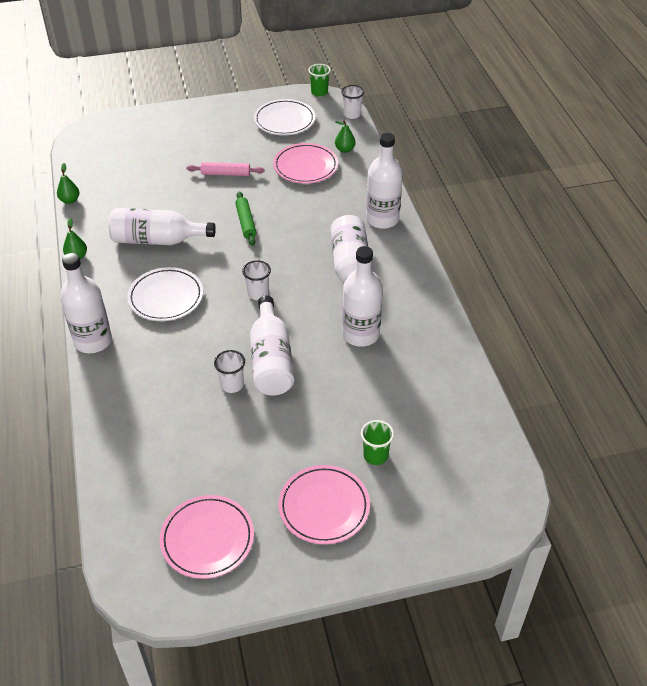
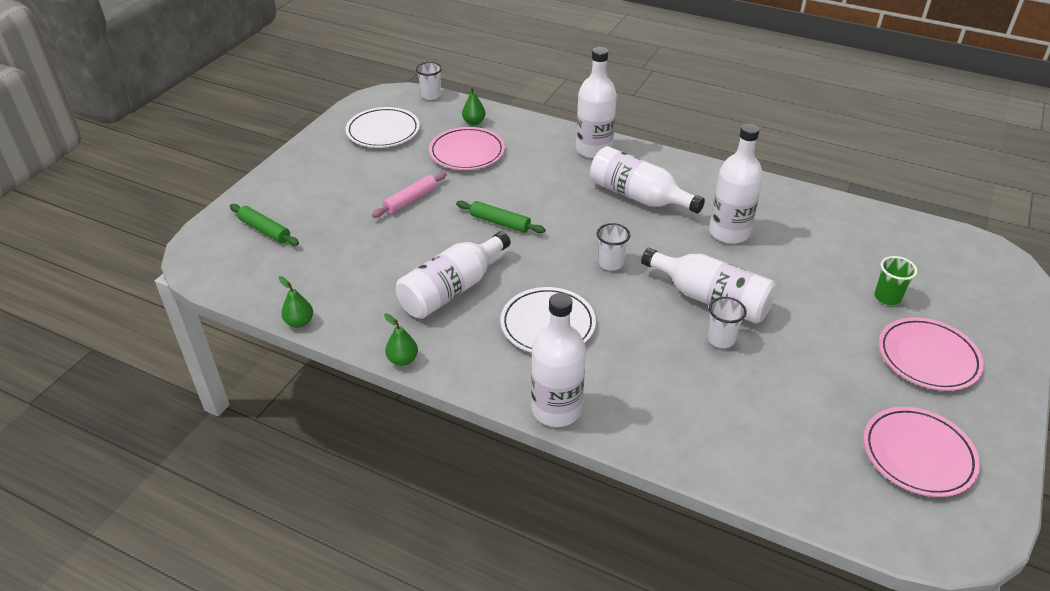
camera: 50 degrees left, 5 degrees down
(134, 139) = (265, 230): none -> green rolling pin
(319, 92) = (372, 95): green cup -> none

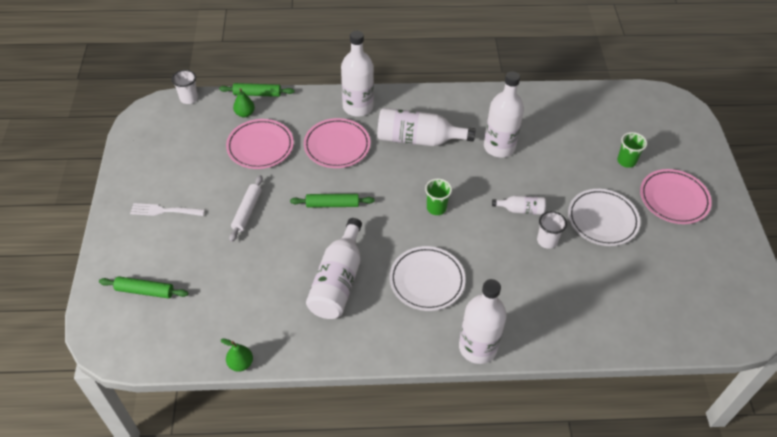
camera: 30 degrees left, 10 degrees up
(336, 174) = (165, 211): none -> white fork
(383, 131) = (174, 151): white plate -> white plate (602, 219)
(402, 360) = (344, 359): green pear -> none
(410, 200) = (247, 211): pink rolling pin -> white rolling pin
(499, 110) = (257, 94): none -> green rolling pin
(610, 263) = (436, 208): white cup -> green cup
(711, 299) = (521, 210): white bottle -> white bottle, size x0.51
(918, 455) = (706, 275): pink plate -> pink plate (337, 146)

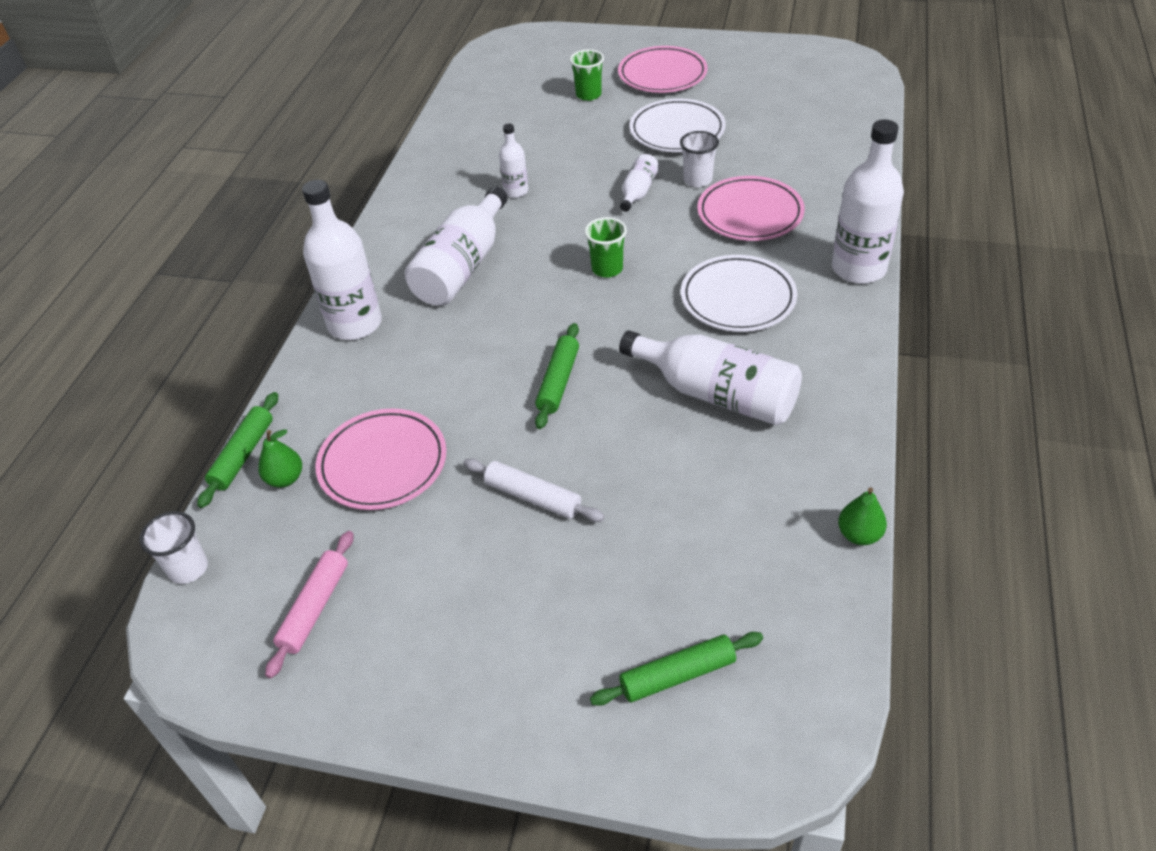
camera: 70 degrees left, 5 degrees down
(145, 291) = (677, 675): green rolling pin -> green rolling pin turned 45 degrees clockwise
(165, 211) = (484, 630): white fork -> none
(172, 147) = (314, 608): none -> pink rolling pin
(337, 146) = (431, 360): pink plate -> pink plate (750, 213)
(499, 147) = (516, 191): white bottle -> white bottle, size x0.51

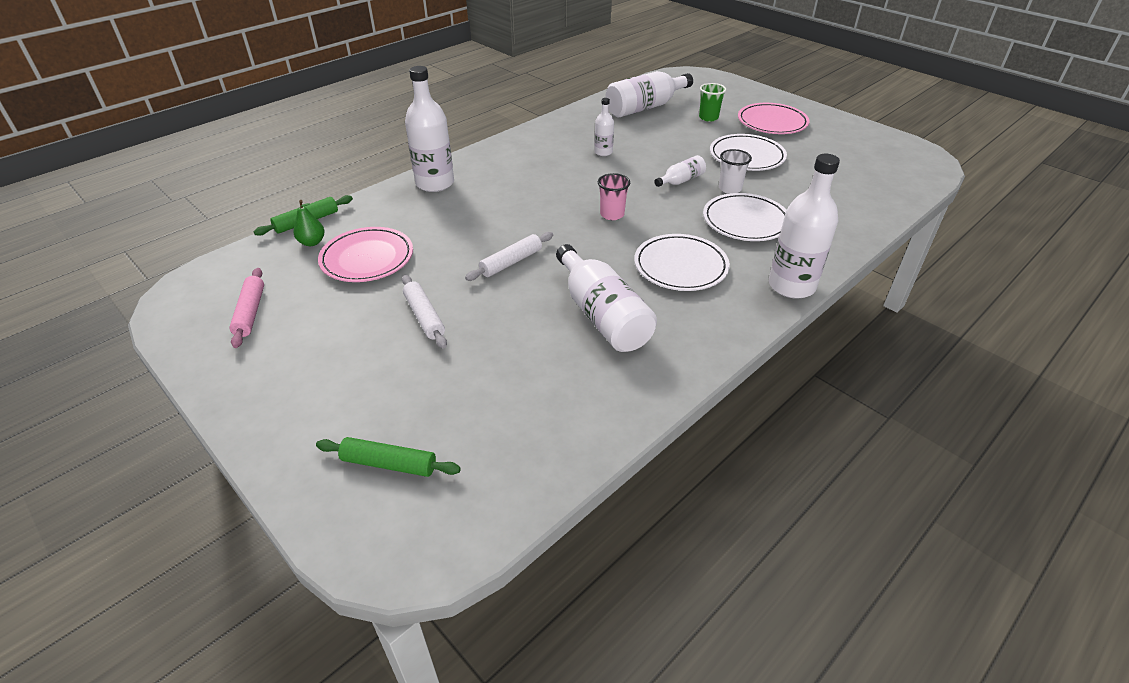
camera: 30 degrees right, 5 degrees down
(188, 568) = (219, 262): white cup -> none
(314, 608) = (250, 312): pink rolling pin -> pink rolling pin turned 60 degrees counterclockwise
(462, 266) = (526, 179): white bottle -> white bottle (645, 107)
(558, 382) = (511, 262): green rolling pin -> white rolling pin
(607, 269) = (612, 214): green cup -> pink cup
(750, 213) = (745, 221): pink plate -> white plate
(859, 535) = (603, 450): green pear -> none

